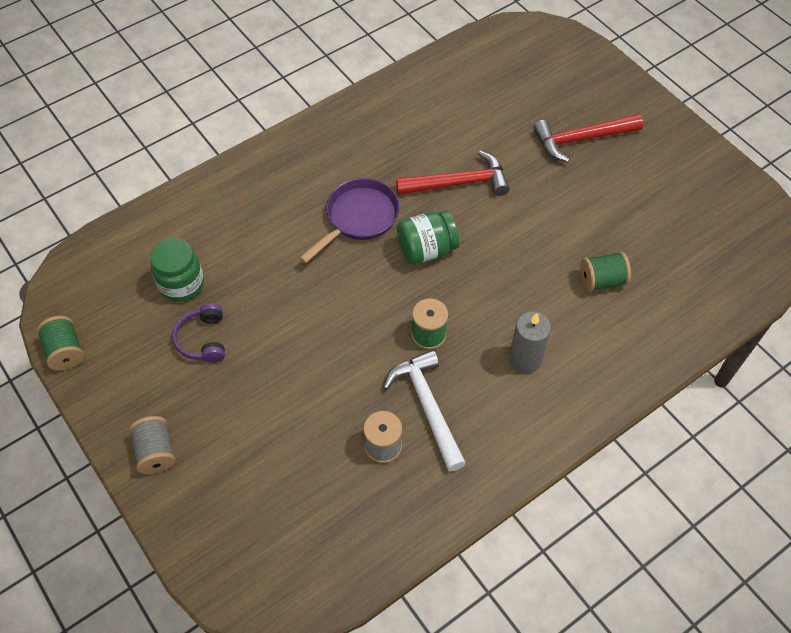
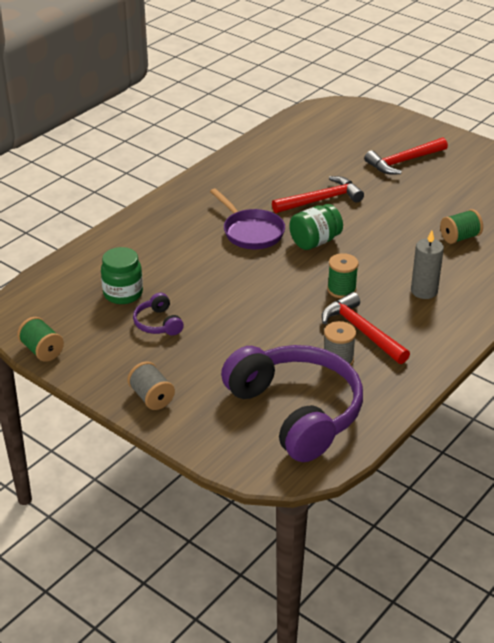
camera: 15 degrees left, 20 degrees down
(306, 516) = (296, 412): none -> purple headphones
(358, 218) = (251, 232): purple pan -> purple pan turned 120 degrees clockwise
(427, 407) = (362, 331): white hammer -> red hammer

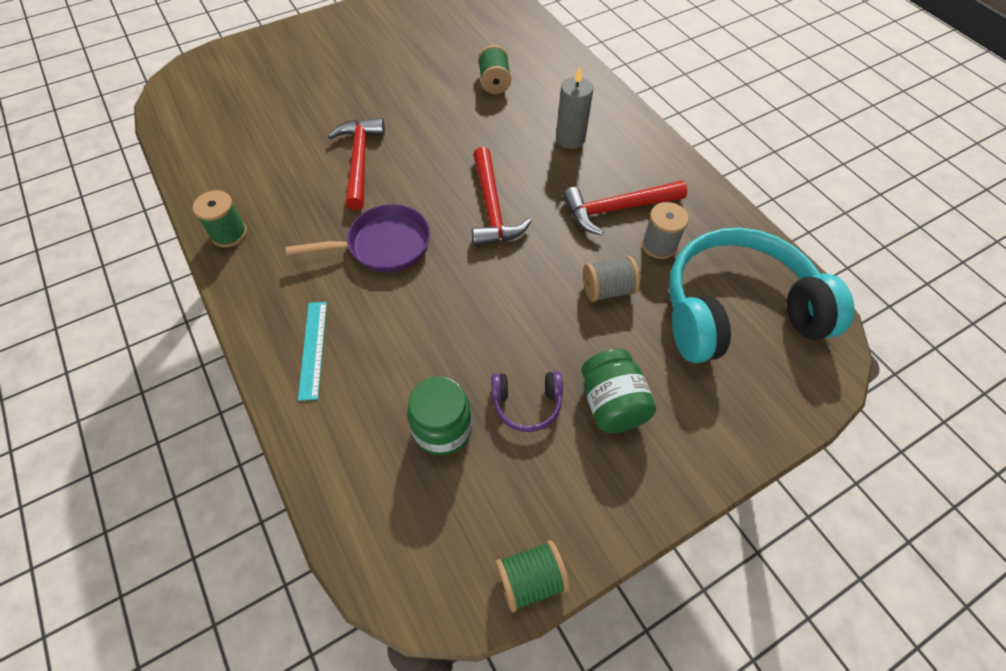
camera: 70 degrees left, 20 degrees up
(151, 397) = (675, 454): grey spool -> grey spool (607, 290)
(153, 229) = (313, 349): none -> turquoise ruler
(296, 412) = (737, 310): purple headphones -> turquoise headphones
(315, 241) = (437, 193): green jar -> green jar (611, 404)
(341, 290) = (538, 201): green spool -> green spool (229, 233)
(404, 161) = (333, 72): red hammer -> red hammer (492, 208)

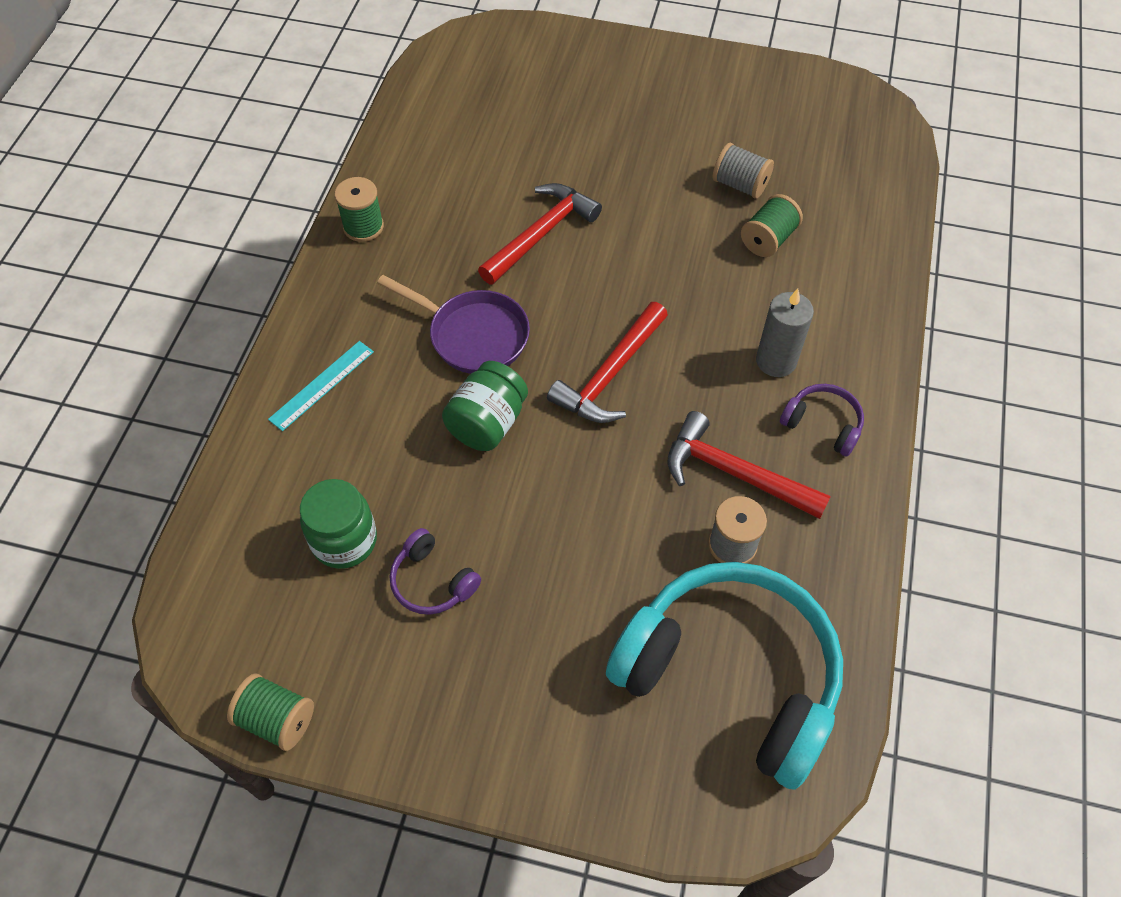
camera: 45 degrees right, 0 degrees up
(607, 290) = (625, 544): grey spool -> grey spool (740, 185)
(611, 404) = (502, 648): green jar -> green jar (487, 423)
(629, 153) = (822, 424): none -> purple headphones

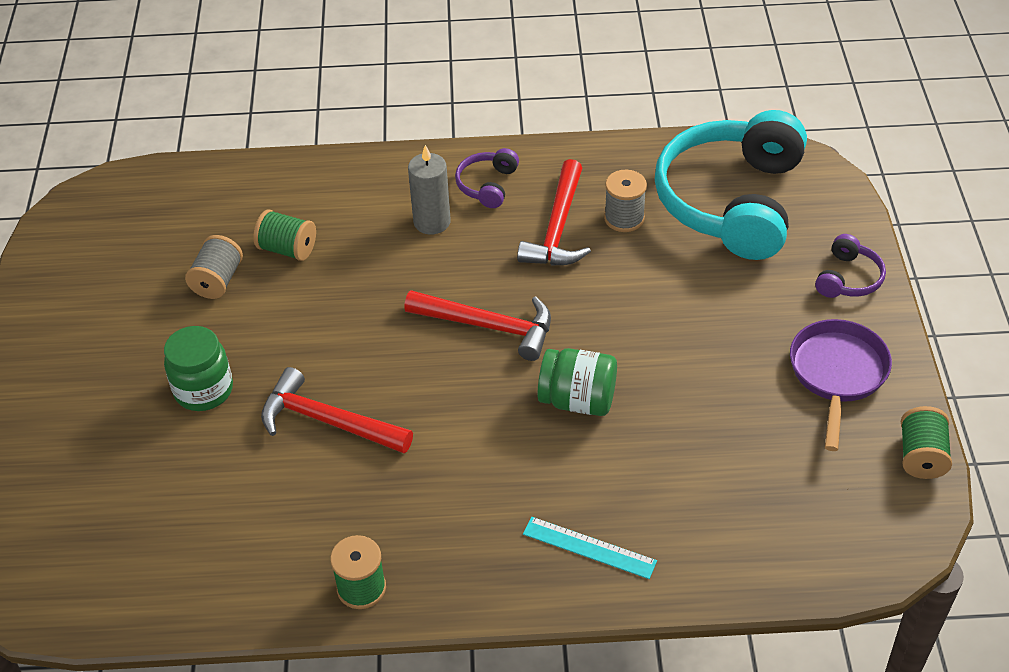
camera: 105 degrees left, 10 degrees down
(344, 540) = (745, 467): green jar -> green jar (204, 390)
(432, 581) = (750, 392): purple headphones -> purple headphones (848, 278)
(473, 335) = (480, 440): purple pan -> purple pan (837, 374)

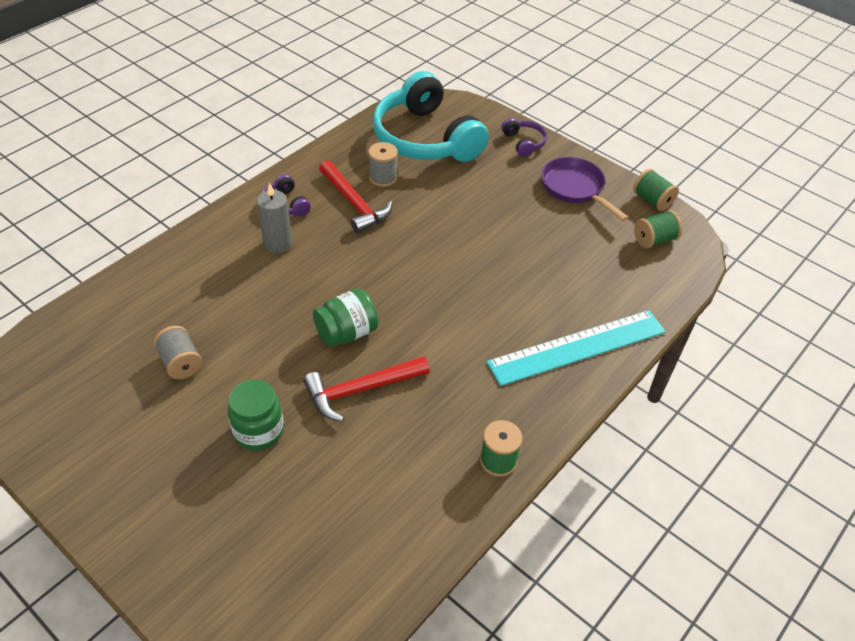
camera: 50 degrees left, 0 degrees up
(288, 249) = (205, 314): green spool -> green spool (654, 240)
(488, 326) = (383, 277): red hammer -> none
(577, 400) = (478, 281): green jar -> green jar (347, 333)
(589, 547) = (577, 347): turquoise ruler -> turquoise ruler, size x2.01

